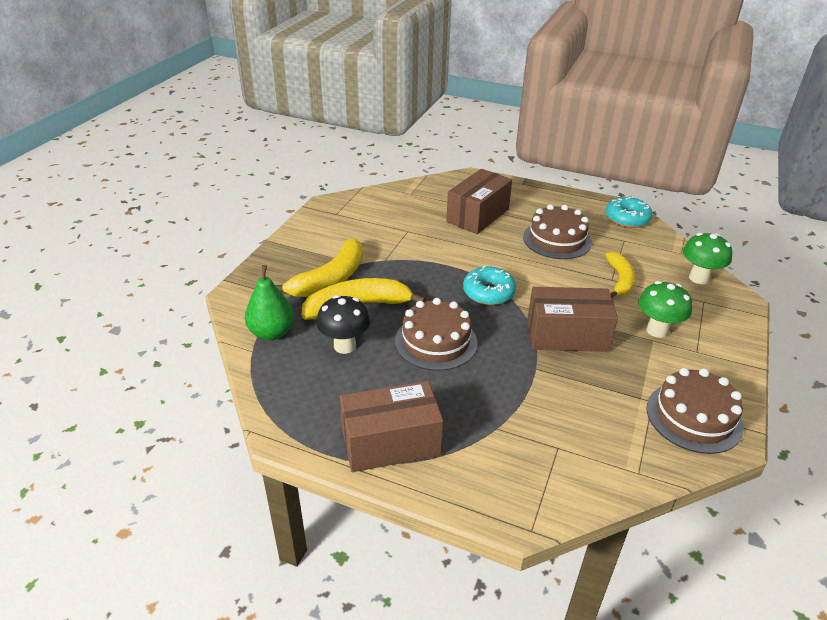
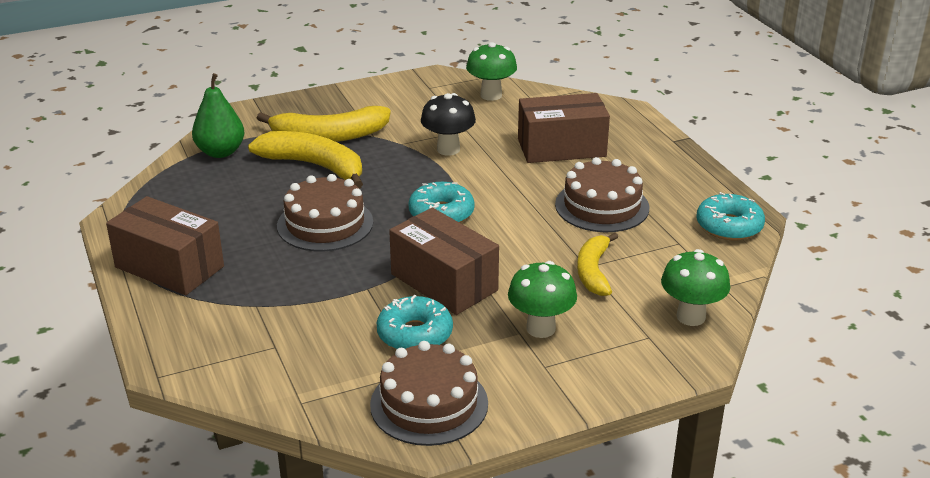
camera: 45 degrees right, 5 degrees down
(344, 346) = (253, 188): black mushroom -> black mushroom (448, 149)
(383, 201) = (491, 95): none -> green mushroom
(611, 379) = (415, 334): none -> turquoise donut
(620, 280) = (593, 271): yellow banana -> yellow banana turned 135 degrees clockwise

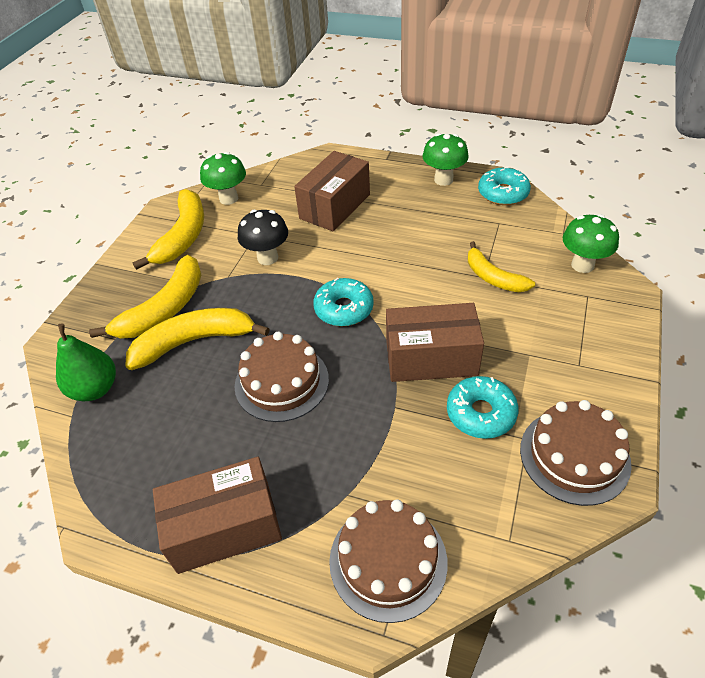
camera: 45 degrees left, 15 degrees up
(416, 100) = (183, 236): none -> yellow banana
(540, 328) = (534, 341): green mushroom -> green mushroom (443, 180)
(602, 206) = (423, 229): brown cake -> brown cake (388, 560)

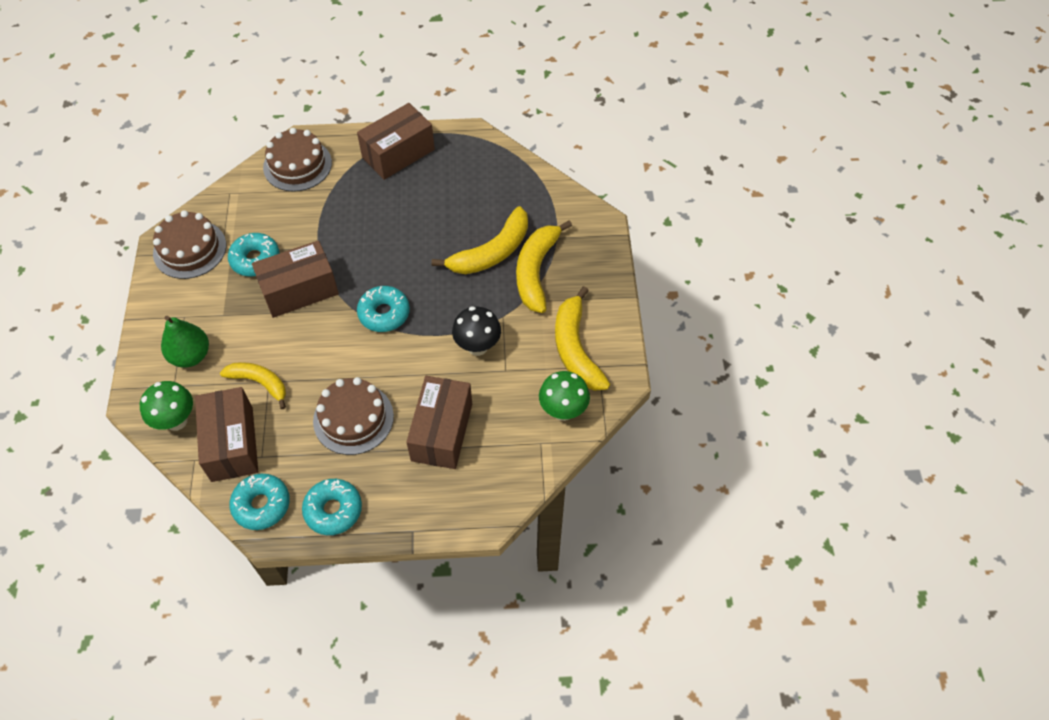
camera: 155 degrees right, 10 degrees up
(95, 389) = (540, 200): green pear -> green pear (191, 356)
(281, 382) = (406, 241): brown cake -> brown cake (353, 418)
(443, 180) = (333, 510): green mushroom -> turquoise donut
(525, 236) = (232, 444): none -> brown box

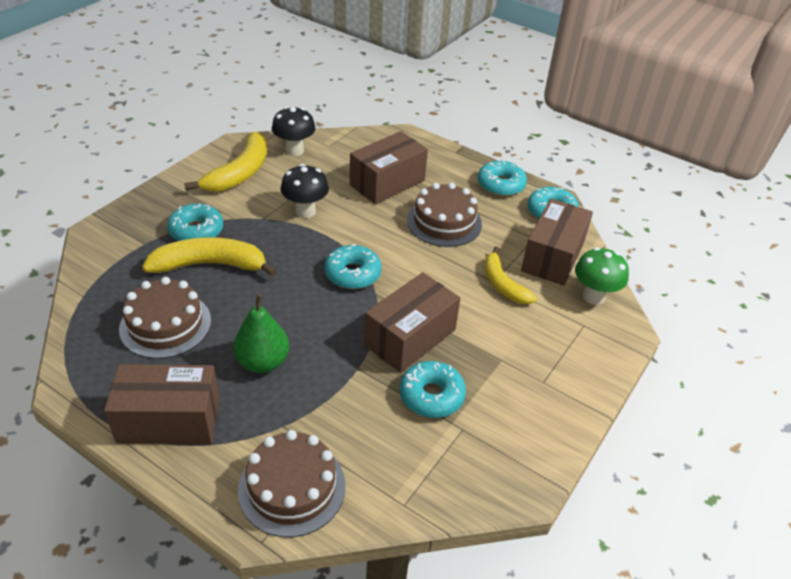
camera: 145 degrees left, 15 degrees down
(190, 249) = (497, 455): brown cake -> brown cake (165, 324)
(191, 356) = (554, 341): green pear -> green pear (263, 362)
(299, 290) = (410, 337): brown box -> brown box turned 60 degrees counterclockwise
(536, 271) = (196, 231): yellow banana -> turquoise donut
(563, 411) = (294, 150): green mushroom -> black mushroom

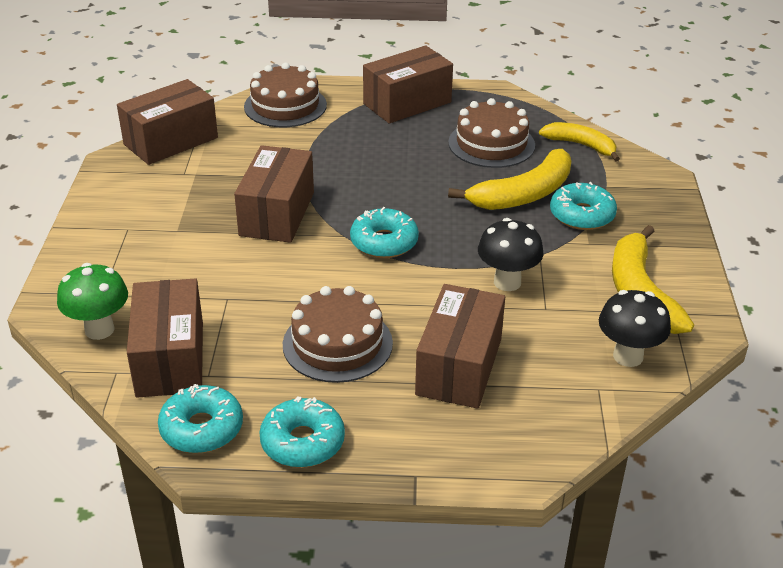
camera: 150 degrees right, 5 degrees down
(263, 362) = (384, 152): green pear -> none
(431, 396) = (224, 183): turquoise donut -> none
(451, 489) = (171, 141): none -> brown box
(502, 284) = (215, 299): yellow banana -> yellow banana (581, 145)

